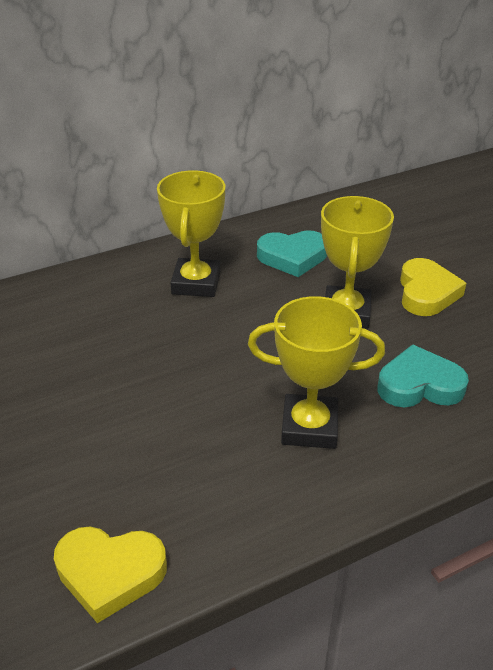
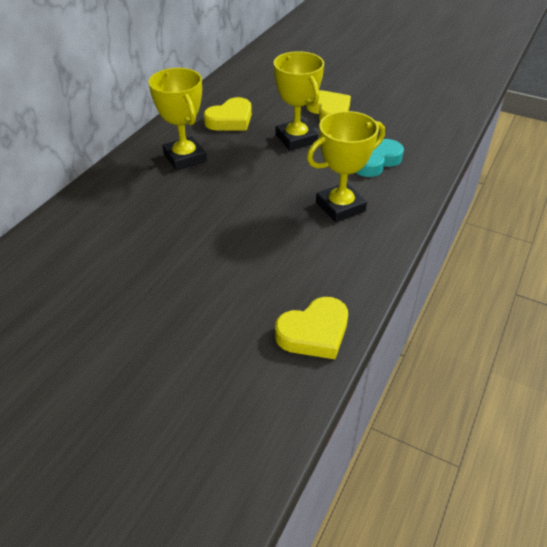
camera: 35 degrees left, 5 degrees up
(292, 257) = (230, 120): turquoise heart -> yellow heart

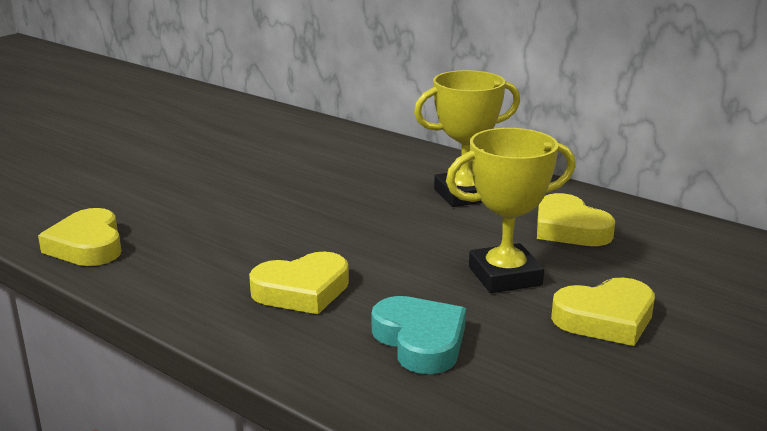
camera: 100 degrees right, 20 degrees down
(340, 207) = (302, 290): yellow trophy -> yellow heart

